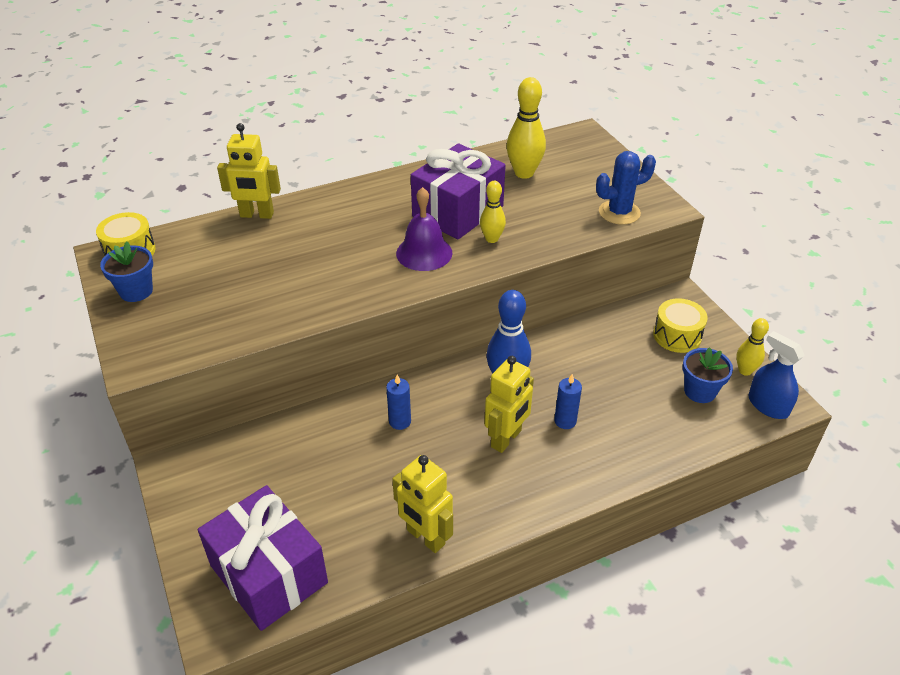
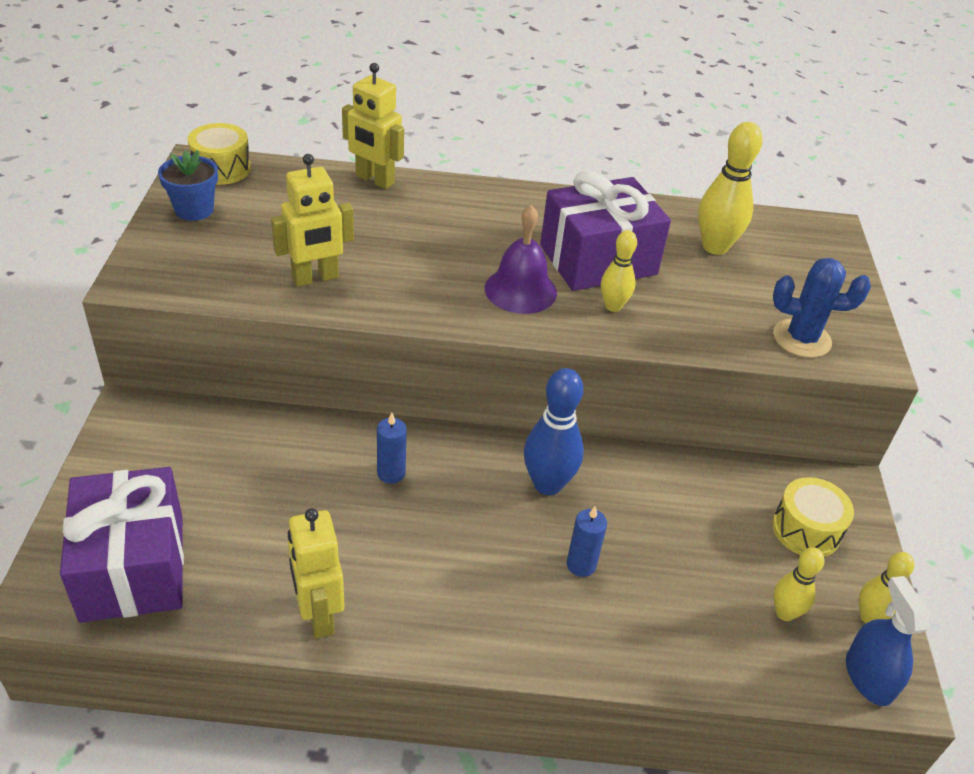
camera: 25 degrees right, 0 degrees up
(506, 439) = (495, 551): yellow robot -> yellow robot (315, 278)
(700, 391) = (785, 613): blue flower pot -> yellow bowling pin

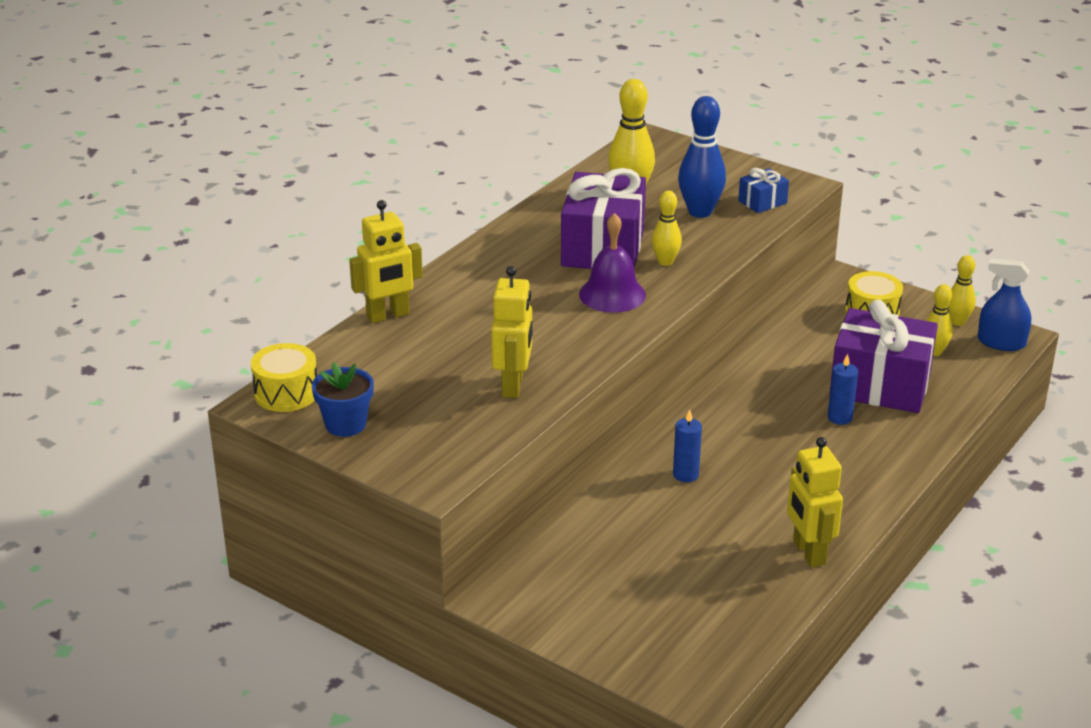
camera: 55 degrees left, 10 degrees down
(133, 567) = (696, 636): purple gift -> purple gift (880, 385)
(318, 615) = (808, 552): yellow robot -> yellow robot turned 60 degrees clockwise
(547, 484) = (752, 404): blue bowling pin -> blue bowling pin (700, 212)
(801, 339) = (762, 202): blue cactus -> blue gift

